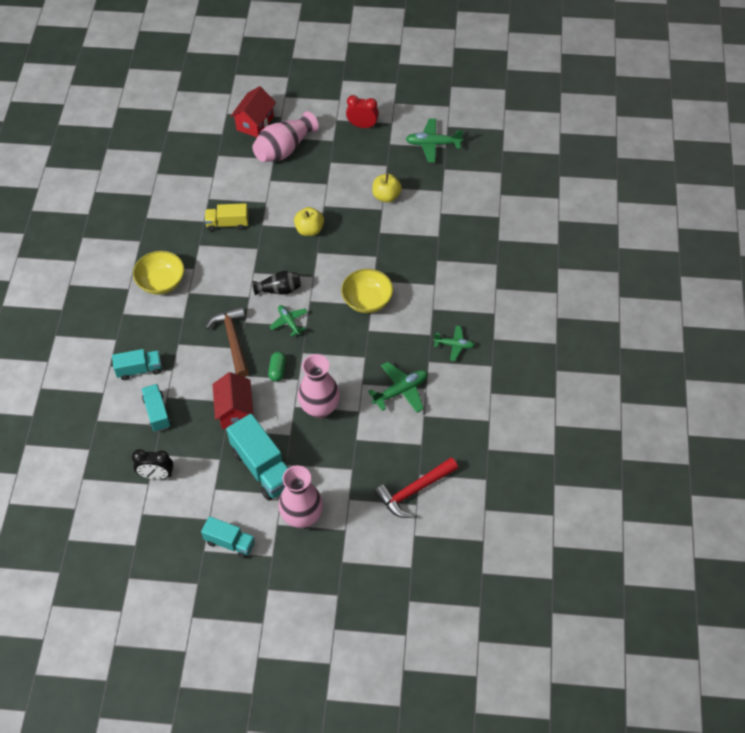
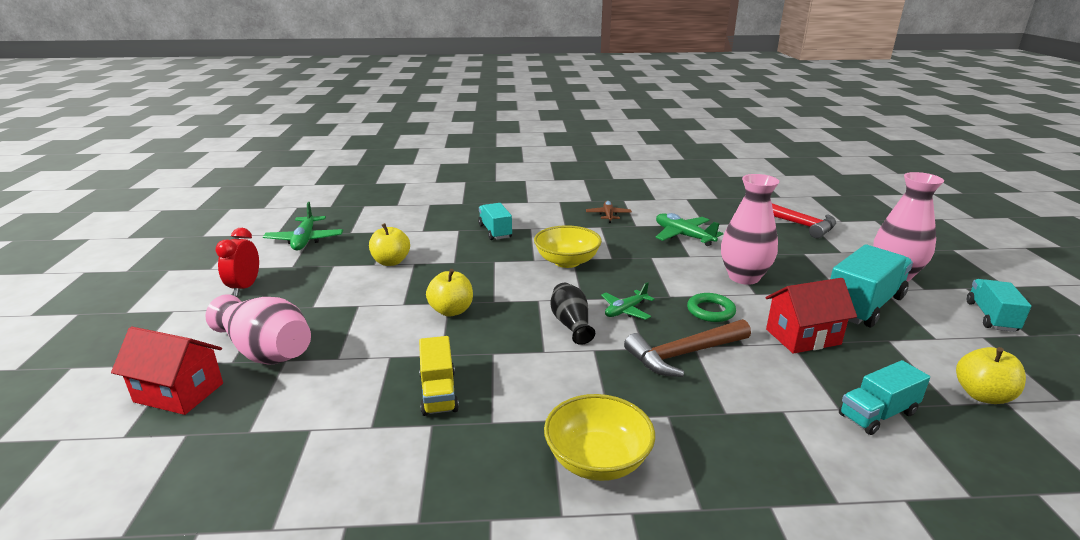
camera: 100 degrees left, 30 degrees down
(139, 369) = (813, 454): turquoise truck -> turquoise truck (495, 231)
(156, 475) = (982, 395): black clock -> yellow apple
(277, 370) = (710, 311): green capsule -> green ring
(454, 345) = (608, 215): green plane -> brown plane

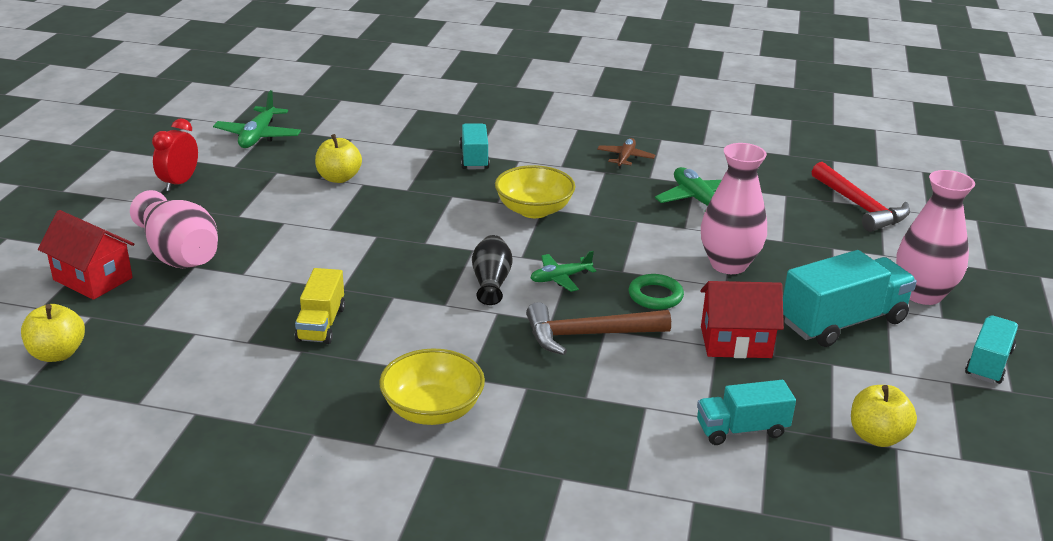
camera: 15 degrees right, 5 degrees up
(451, 311) = (375, 245): yellow apple -> yellow apple (57, 354)

